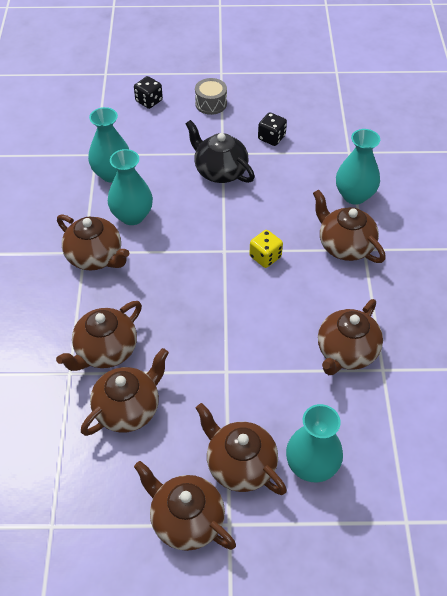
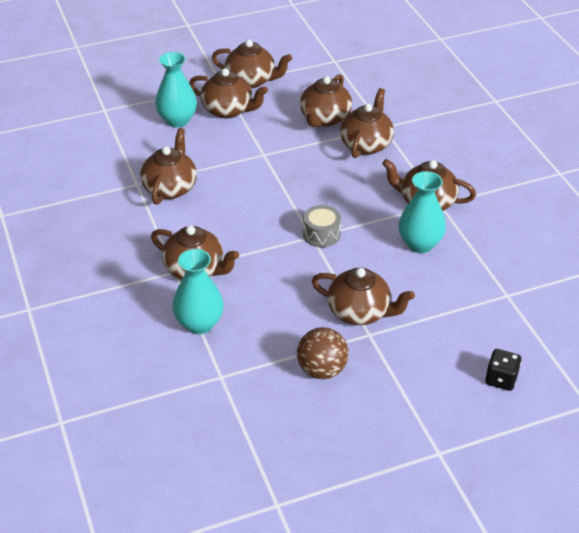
camera: 160 degrees right, 10 degrees down
(112, 174) = (472, 279): turquoise vase -> none
(211, 104) = (422, 397): grey drum -> grey drum (321, 234)
(220, 171) = (360, 312): black teapot -> brown teapot
(265, 257) = (270, 241): yellow dice -> none
(271, 138) = (322, 370): black dice -> brown ball

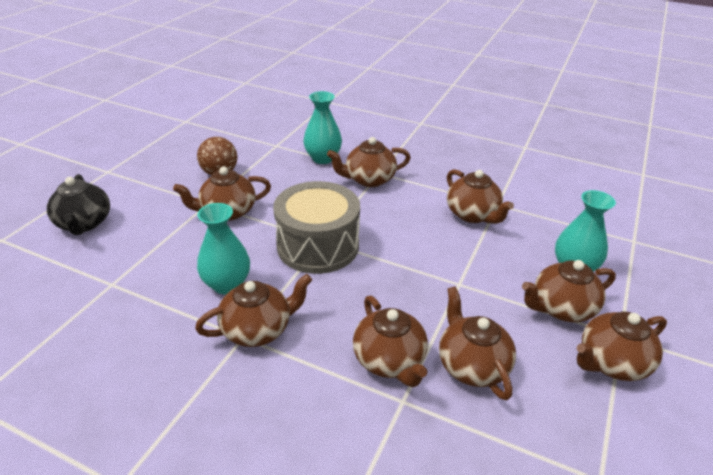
camera: 135 degrees right, 5 degrees down
(321, 234) = (318, 246): grey drum -> grey drum, size x2.17
(501, 379) = (84, 223): black dice -> black teapot

